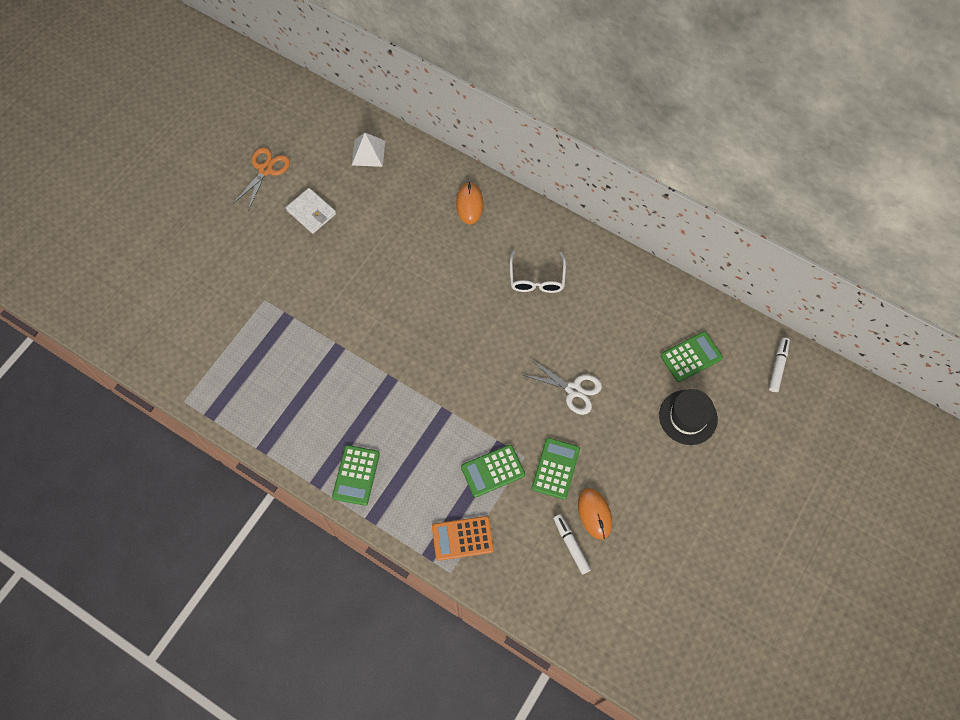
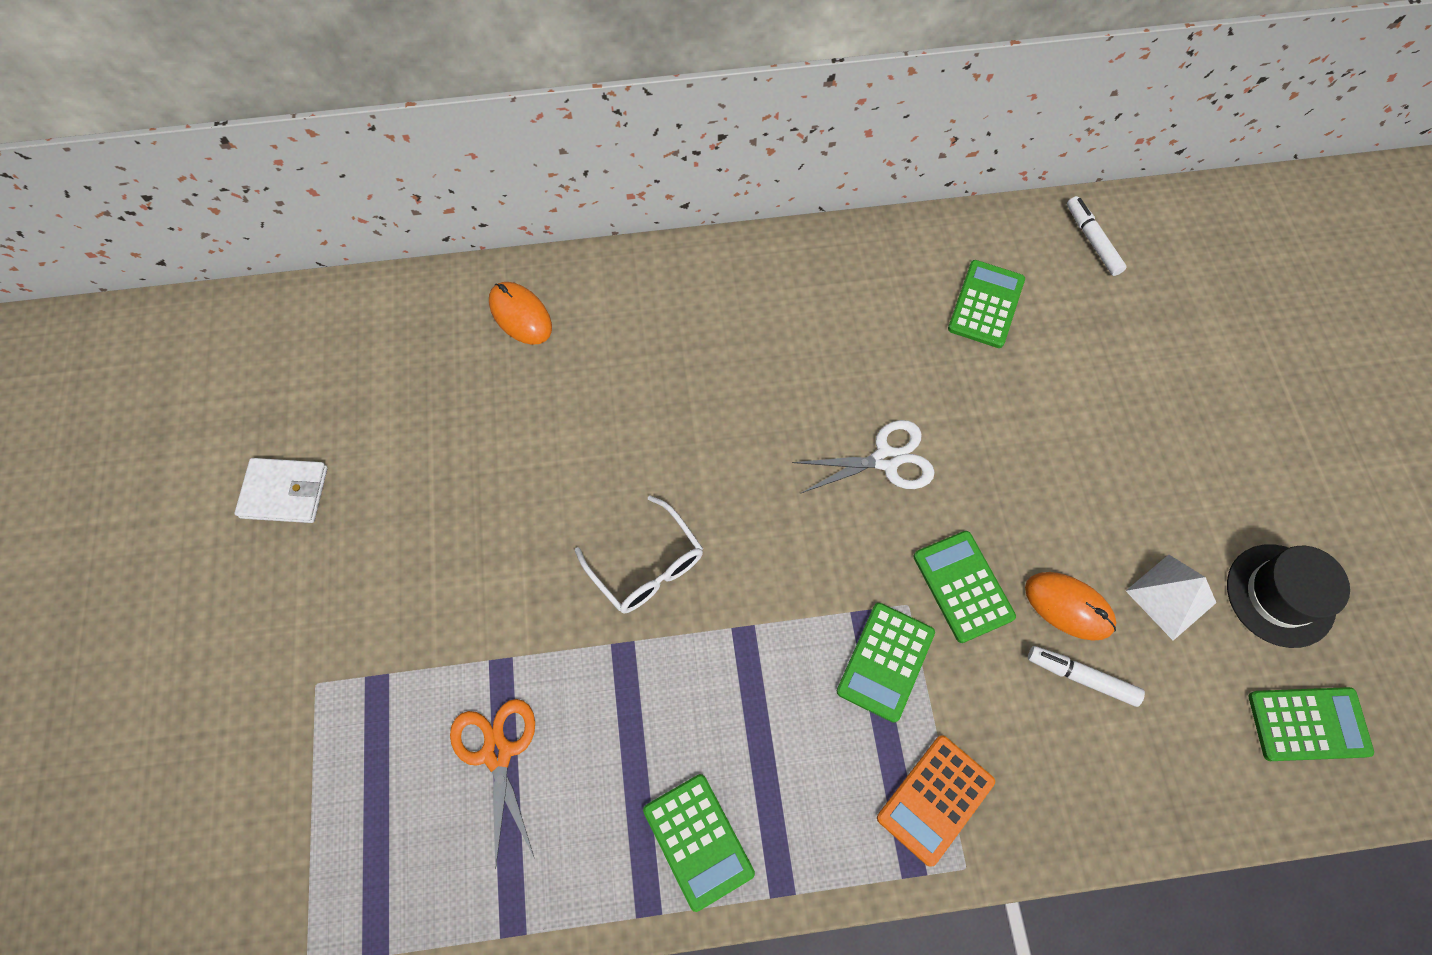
camera: 40 degrees left, 0 degrees up
(265, 170) = (154, 481): orange scissors -> orange scissors (497, 753)
(368, 152) = (306, 345): white pyramid -> white pyramid (1171, 596)
(537, 279) = (703, 349): white glasses -> white glasses (647, 566)
(653, 645) = (1308, 724): none -> green calculator
(688, 417) = (1055, 383): black hat -> black hat (1280, 595)

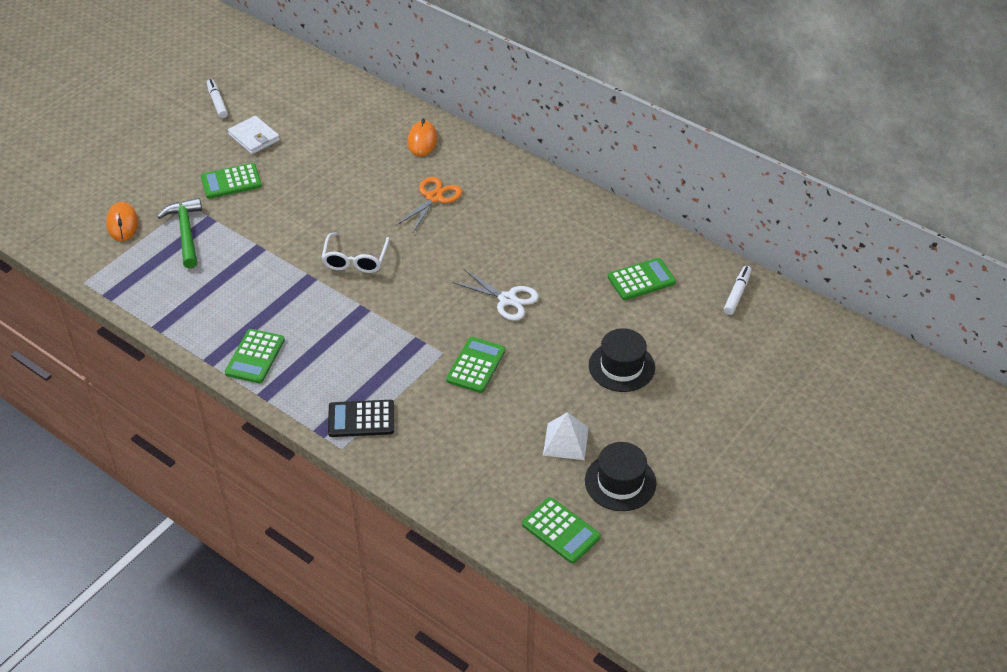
camera: 45 degrees right, 20 degrees down
(366, 734) = (186, 233): none -> green hammer
(497, 753) = (222, 274): orange scissors -> orange scissors (434, 198)
(885, 662) = (406, 363): green calculator -> green calculator (231, 182)
(935, 799) = (361, 419): orange calculator -> black calculator
(1068, 606) = (512, 408): orange mouse -> orange mouse (122, 223)
(1081, 677) = (481, 433): white marker -> white marker (217, 102)
(1102, 439) = (621, 366): none -> black hat

